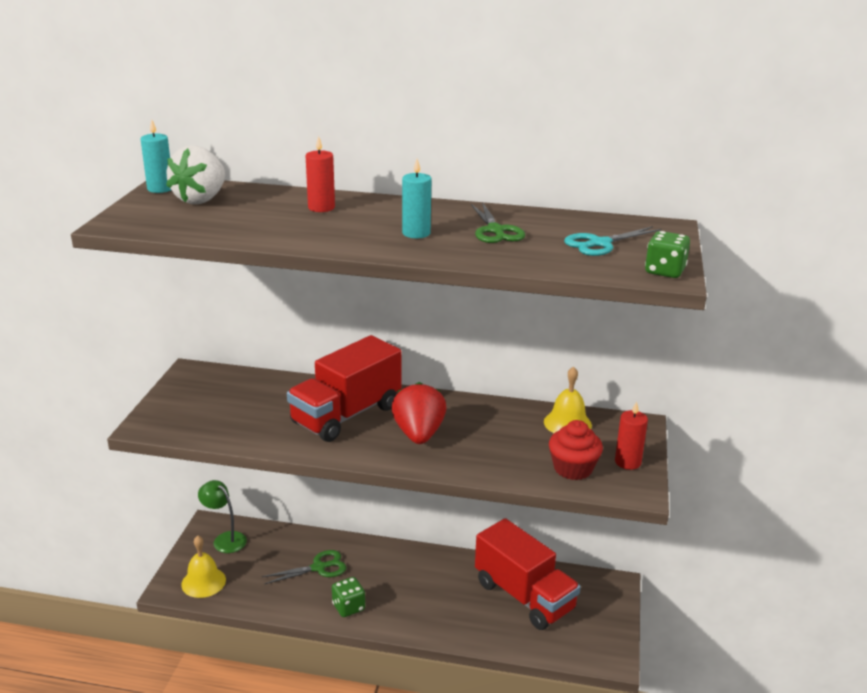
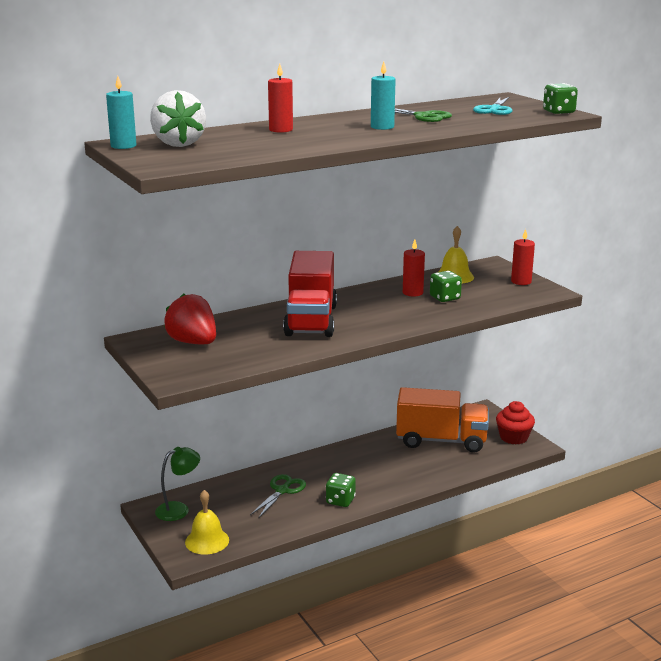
camera: 40 degrees left, 5 degrees down
(225, 539) = (179, 509): green lamp -> green lamp turned 150 degrees clockwise
(418, 434) = (379, 312): red strawberry -> red strawberry (193, 342)
(490, 425) = (412, 293): none -> red candle
(510, 446) = (445, 298): none -> green dice
(524, 596) = (441, 441): red truck -> orange truck
(573, 468) = (499, 295): red cupcake -> red cupcake (513, 437)

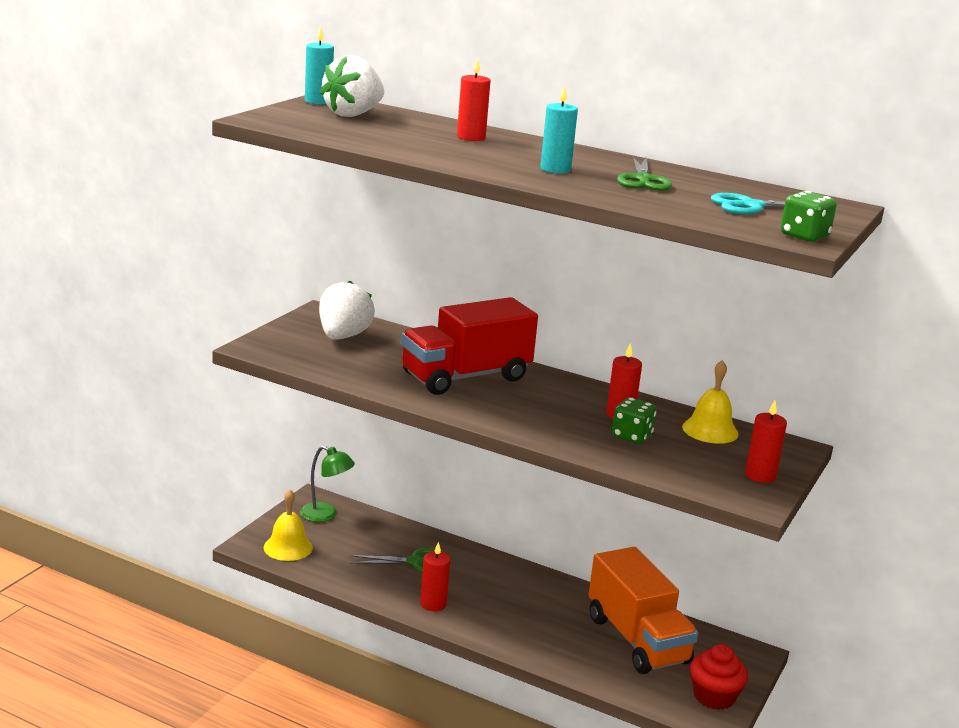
camera: 55 degrees right, 0 degrees up
(193, 342) = (343, 336): red strawberry -> white strawberry
(340, 500) = (433, 604): green dice -> red candle

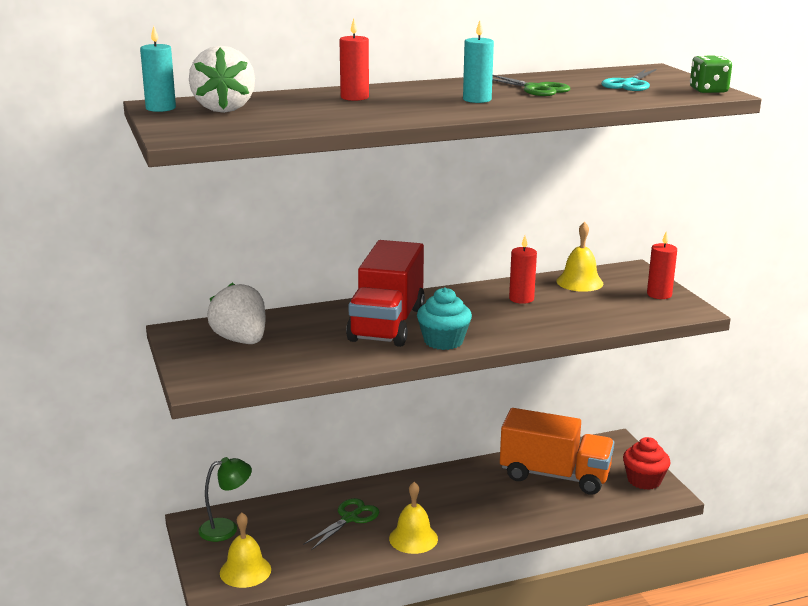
camera: 45 degrees left, 0 degrees up
(433, 604) = (413, 538): red candle -> yellow bell
(475, 408) = (443, 341): none -> turquoise cupcake
(631, 436) = (557, 308): green dice -> none

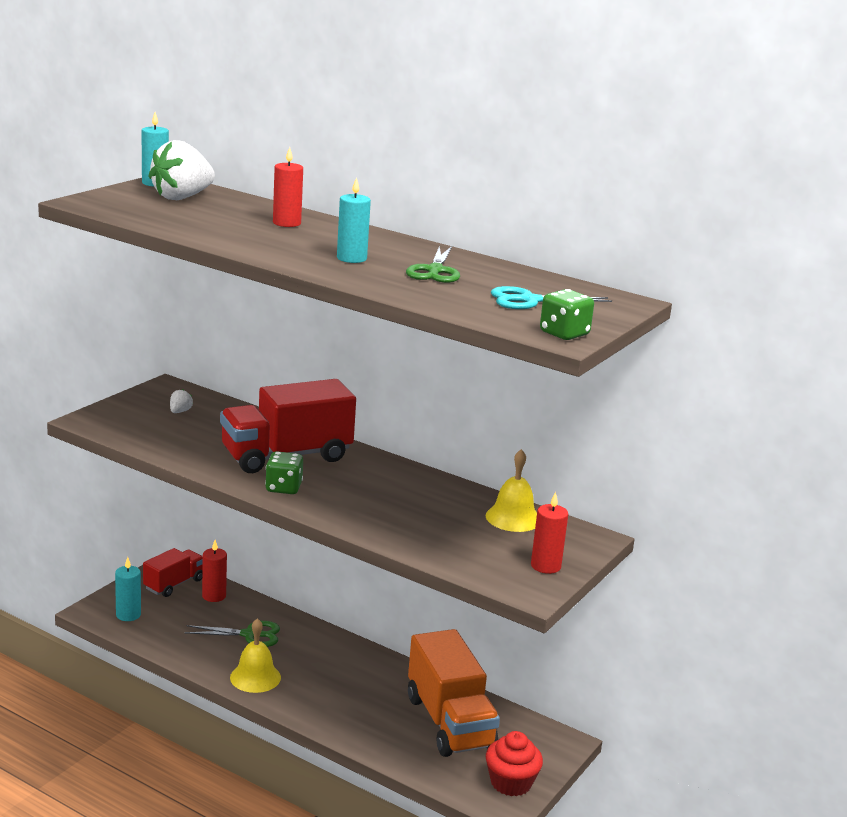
camera: 50 degrees right, 0 degrees up
(226, 528) = (174, 584): green lamp -> red truck
(241, 340) = (180, 411): white strawberry -> white strawberry, size x0.42
(245, 571) = (128, 615): yellow bell -> turquoise candle
(443, 341) = (283, 488): turquoise cupcake -> green dice
(521, 299) = (427, 499): red candle -> red candle (214, 596)

